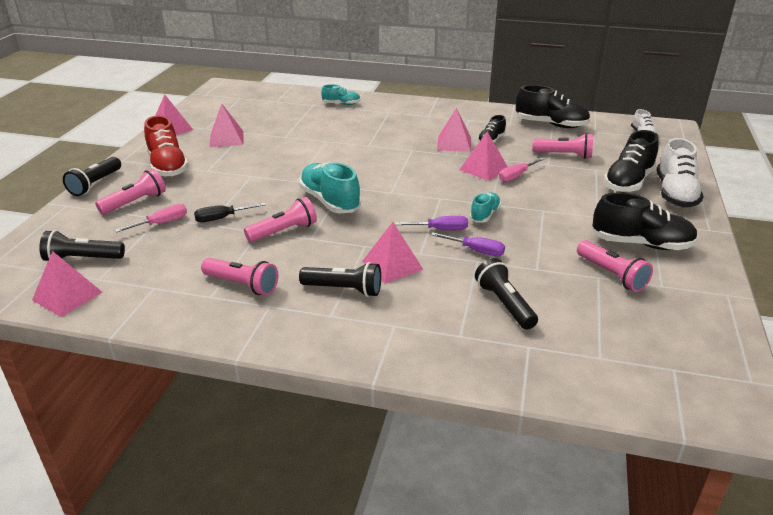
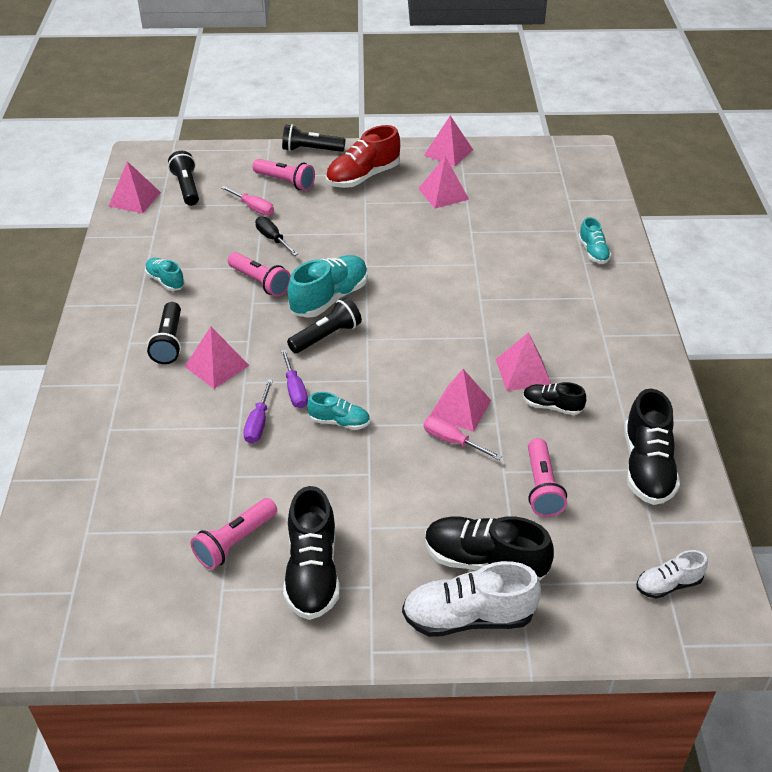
camera: 75 degrees right, 10 degrees up
(242, 285) = (165, 281): pink flashlight -> turquoise shoe
(504, 304) = (163, 455): black flashlight -> black flashlight (326, 336)

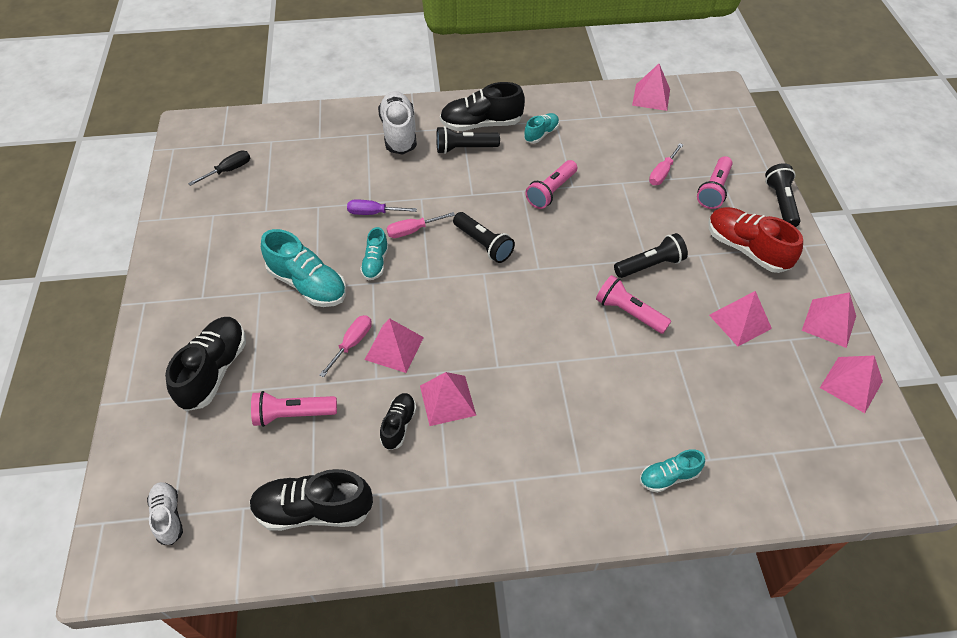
camera: 85 degrees right, 10 degrees up
(186, 187) = (680, 125): black flashlight -> black flashlight (650, 265)
(216, 366) = (439, 179): pink pyramid -> pink pyramid (851, 384)
(235, 542) = (253, 216): pink flashlight -> pink flashlight (628, 312)
(273, 239) = (617, 192): black screwdriver -> black screwdriver (228, 170)
(295, 390) = (413, 230): purple screwdriver -> pink screwdriver
(312, 572) = (220, 261): black shoe -> black shoe (481, 124)
(329, 298) = (537, 241): turquoise shoe -> turquoise shoe (308, 284)
(468, 617) = (162, 361): white shoe -> white shoe (399, 133)

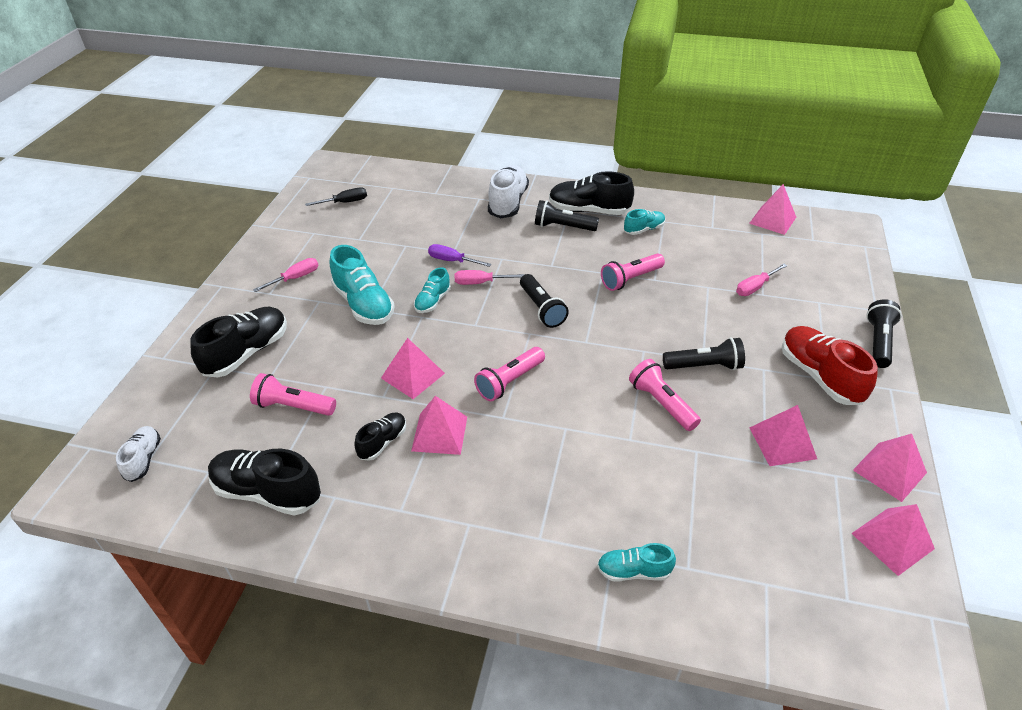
camera: 20 degrees right, 10 degrees down
(352, 344) = (376, 362): pink screwdriver -> pink screwdriver (295, 278)
(714, 190) = (806, 314): pink flashlight -> pink flashlight (509, 382)

